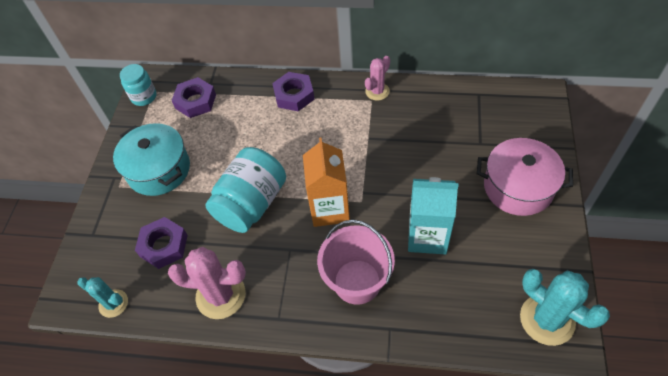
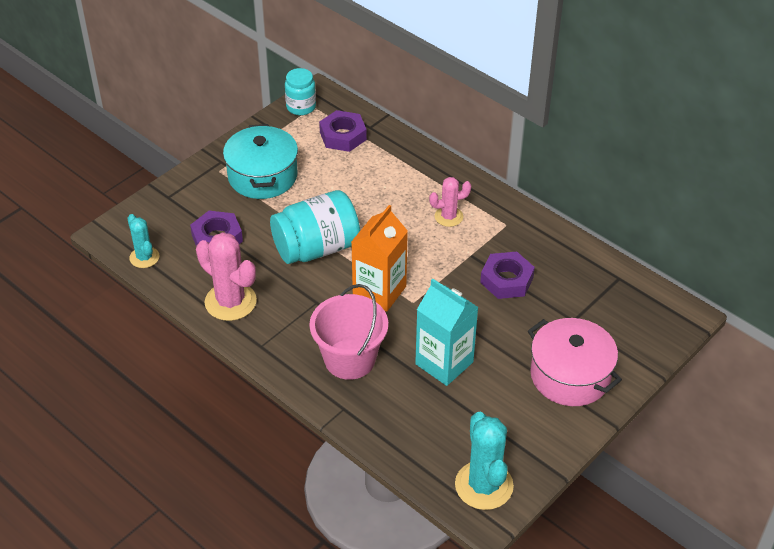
camera: 30 degrees right, 10 degrees down
(294, 95) = (437, 180): purple nut -> purple nut (506, 280)
(377, 91) = (520, 220): pink cactus -> pink cactus (448, 217)

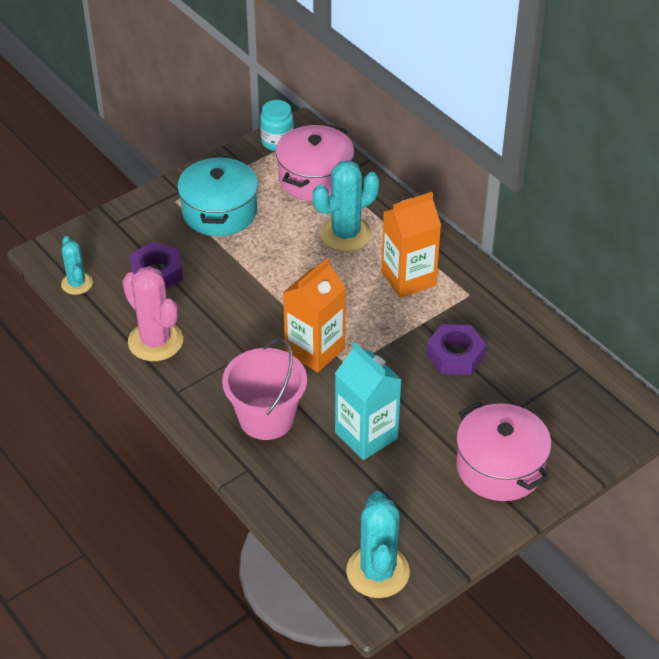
camera: 10 degrees right, 0 degrees up
(316, 248) = (259, 295): turquoise jar -> none
(343, 136) = (315, 178): purple nut -> pink pot
(382, 183) = (345, 234): none -> turquoise cactus
(448, 217) = (408, 278): pink cactus -> orange carton

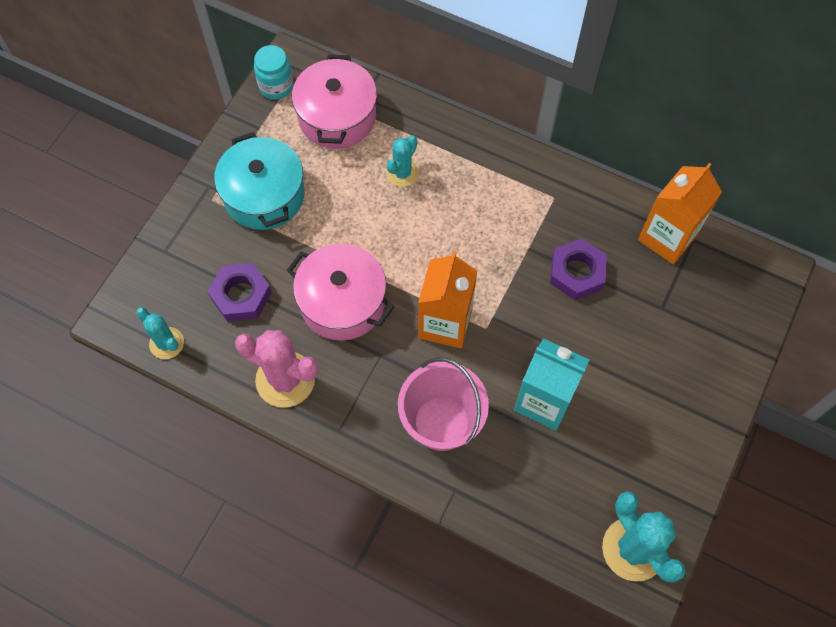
camera: 25 degrees left, 20 degrees up
(345, 234) = (402, 173): turquoise cactus -> turquoise cactus, size x0.59
(408, 278) = (489, 202): orange carton -> orange carton (667, 237)
(500, 467) = (680, 382): pink pot -> pink pot (342, 302)

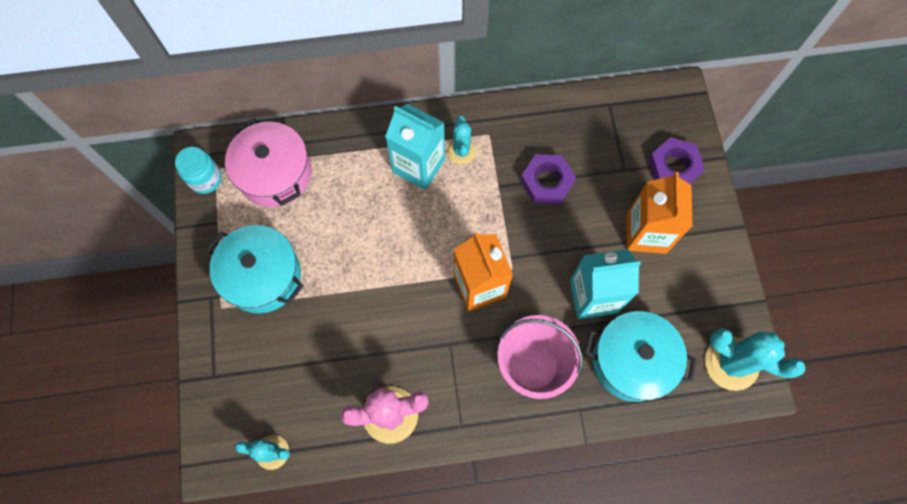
camera: 35 degrees left, 5 degrees up
(241, 295) = (304, 371): purple nut -> purple nut (673, 167)
(342, 302) = (389, 322): pink pot -> none
(402, 173) = (361, 187): turquoise cactus -> turquoise cactus (461, 151)
(468, 186) = (418, 166): none -> turquoise carton
(537, 481) = (632, 361): none -> turquoise pot
(667, 237) = (590, 114): orange carton -> orange carton (646, 233)

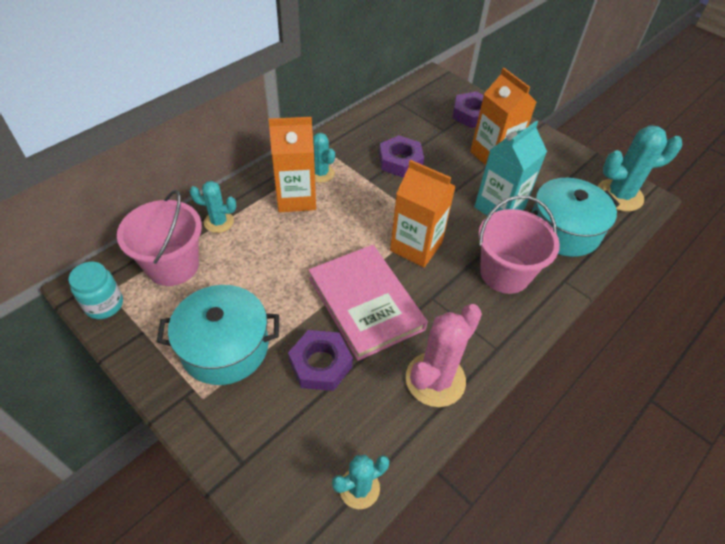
camera: 40 degrees left, 20 degrees down
(275, 174) = (173, 265): pink pot -> pink bucket
(318, 340) = (320, 364): none -> purple nut
(337, 151) = (219, 222): none -> turquoise cactus
(393, 311) = (366, 303): none -> pink book
(418, 166) = (296, 198): turquoise carton -> orange carton

